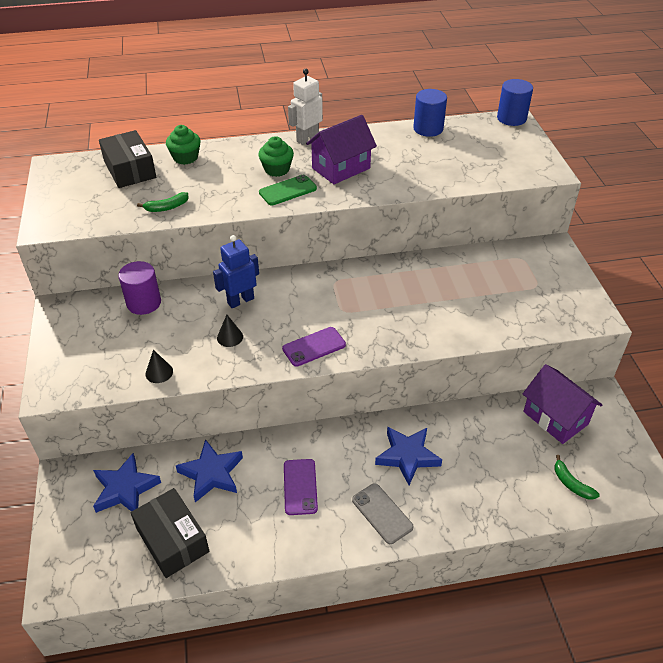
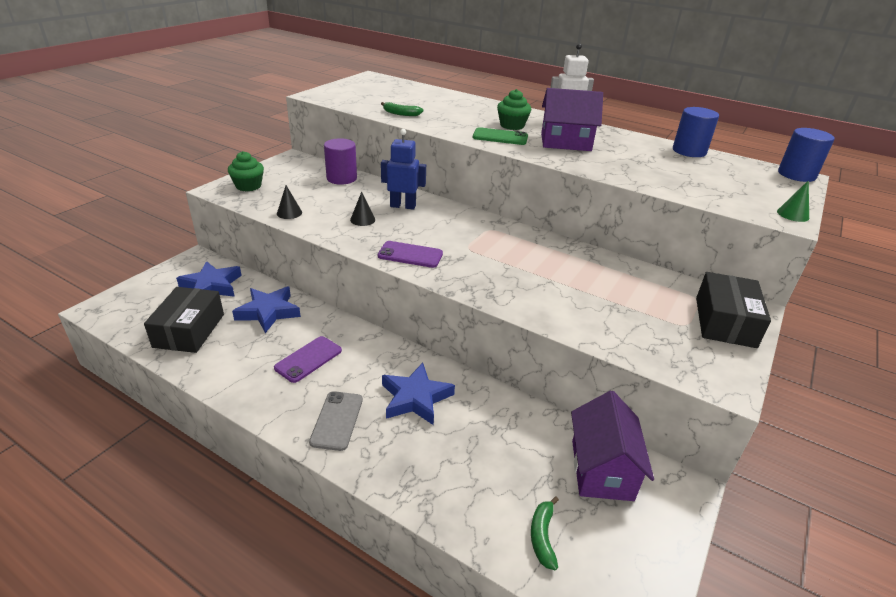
camera: 40 degrees right, 10 degrees down
(130, 169) = (411, 92): black box -> black box (725, 322)
(185, 157) = (457, 99): green cupcake -> green cupcake (248, 186)
(548, 164) = (793, 214): none -> green cone

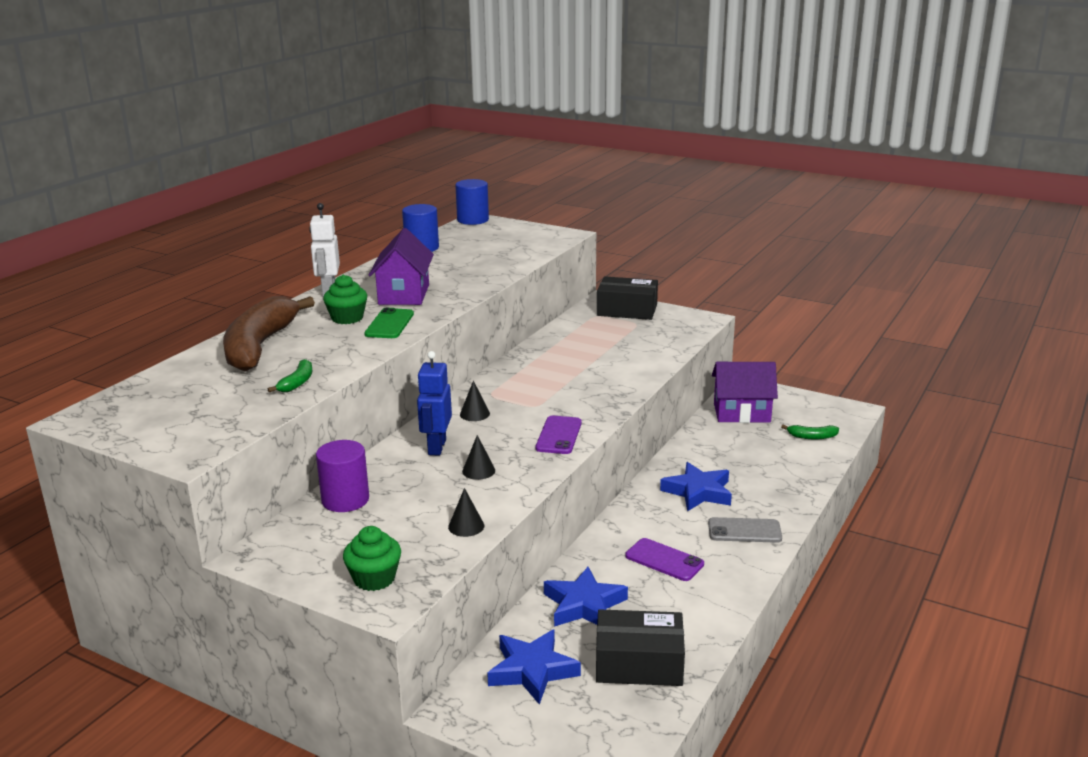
camera: 90 degrees left, 10 degrees down
(455, 221) = (474, 414): none -> black cone
(461, 105) = (260, 346): none -> brown banana
(793, 214) = (555, 231): green cone -> none

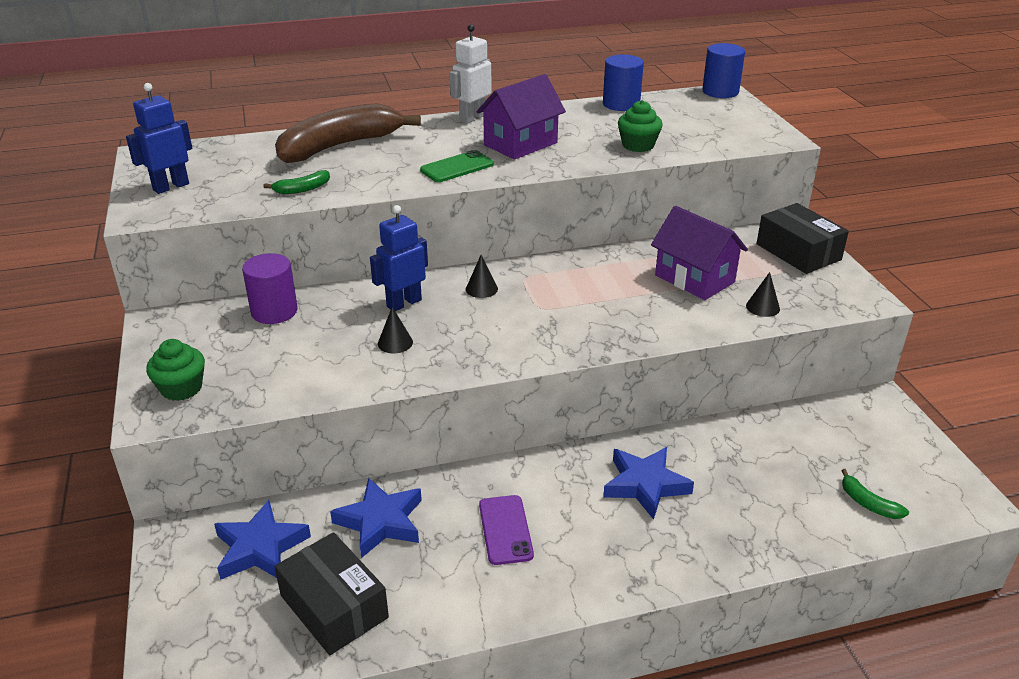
camera: 45 degrees right, 10 degrees up
(168, 428) = (171, 187): none -> blue robot
(347, 318) = (439, 148): green cupcake -> green cupcake (638, 145)
(466, 526) = (303, 386): black cone -> black cone (762, 307)
(559, 435) = (509, 347): purple phone -> none
(741, 413) = (830, 430): purple house -> purple house (694, 278)
(744, 531) = (623, 554): grey phone -> none

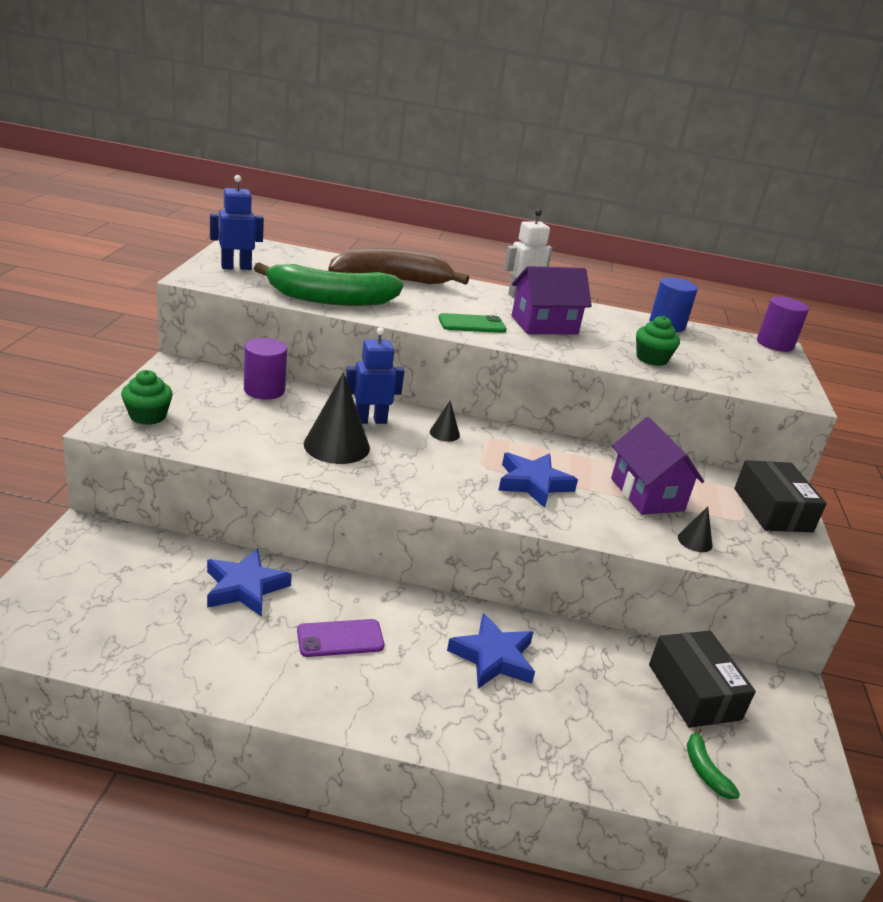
camera: 20 degrees right, 5 degrees down
(260, 548) = (139, 566): blue star -> blue star (533, 483)
(302, 189) = (331, 299): green banana -> green banana, size x2.50
(334, 606) = (156, 633): black box -> black box (694, 691)
(395, 343) = (336, 446): black cone -> black cone, size x2.04
(505, 530) = (340, 638): purple phone -> purple phone turned 60 degrees clockwise
(720, 92) = (774, 344): blue cylinder -> purple cylinder

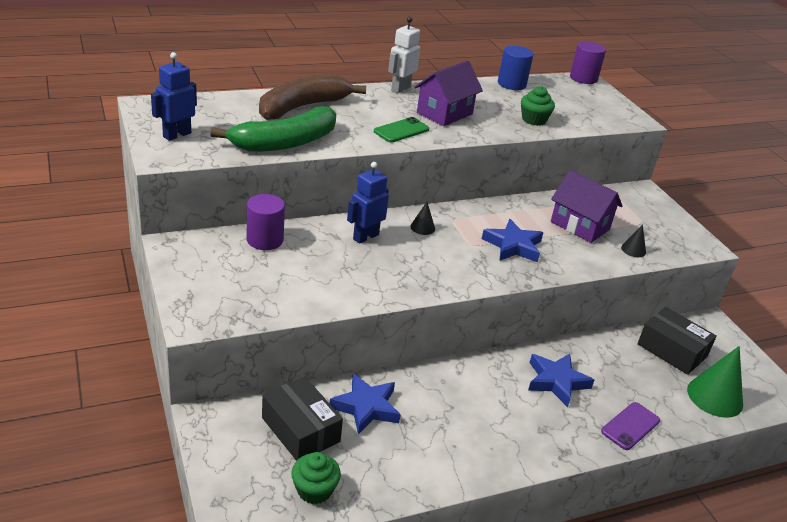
camera: 30 degrees left, 5 degrees up
(148, 416) = (209, 300): green cupcake -> green cupcake (314, 490)
(336, 446) = (367, 268): black cone -> none
(340, 638) = (461, 414): purple phone -> purple phone (630, 426)
(705, 770) = (715, 397): green banana -> green cone
(772, 510) = (650, 207): black box -> black box (300, 429)

